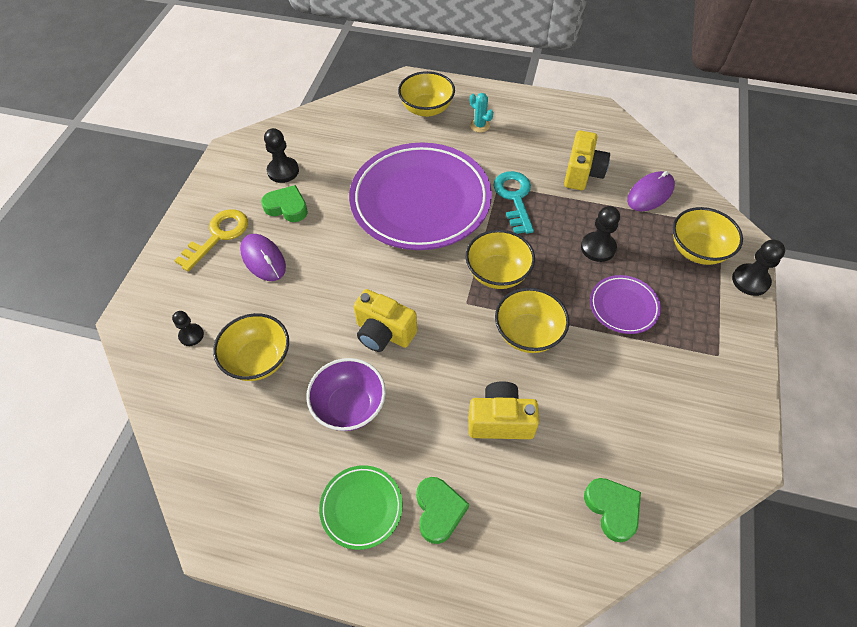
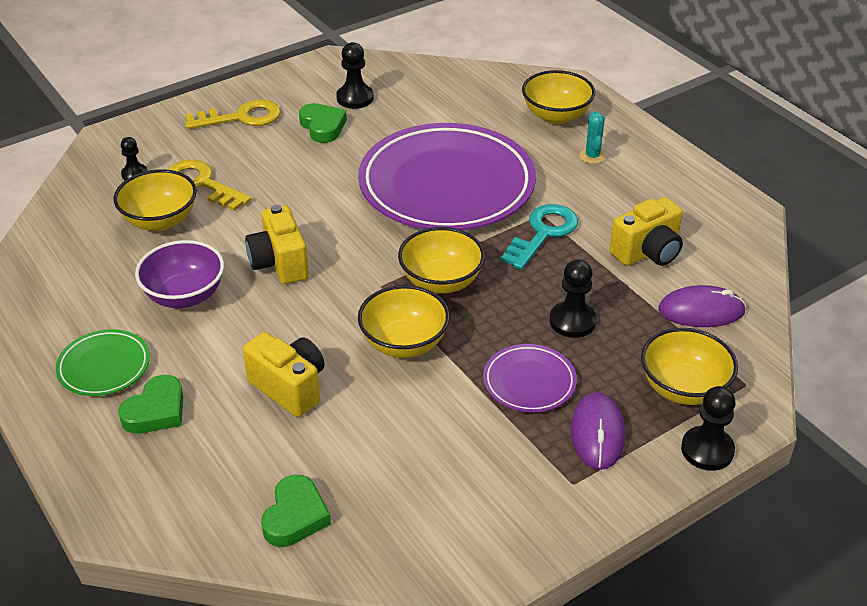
camera: 40 degrees right, 15 degrees down
(254, 309) = (202, 184): none -> yellow key
(263, 259) = (254, 153): purple mouse -> purple mouse (597, 433)

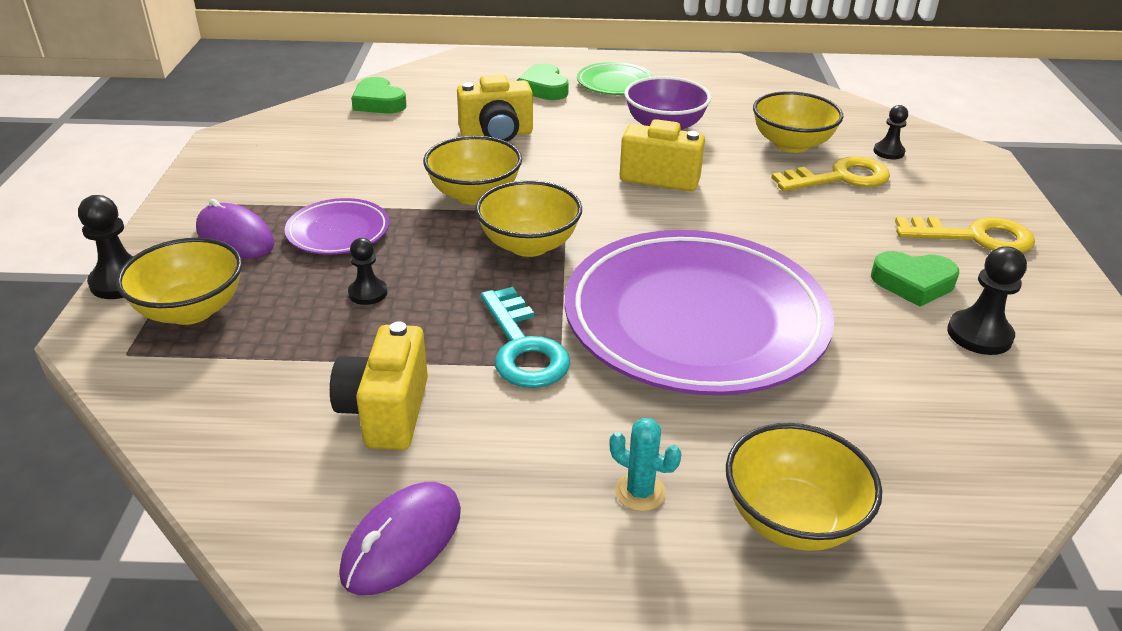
camera: 125 degrees right, 5 degrees down
(241, 117) = (974, 237): yellow key -> yellow key turned 105 degrees counterclockwise
(572, 321) = (368, 293): black pawn -> black pawn, size x0.65
(701, 311) = (247, 391): purple mouse -> purple mouse (402, 541)

